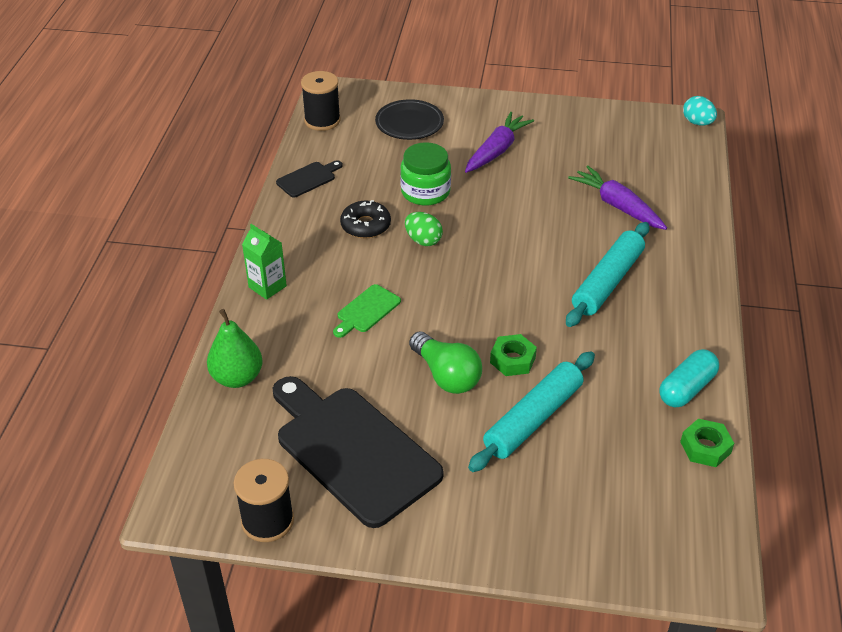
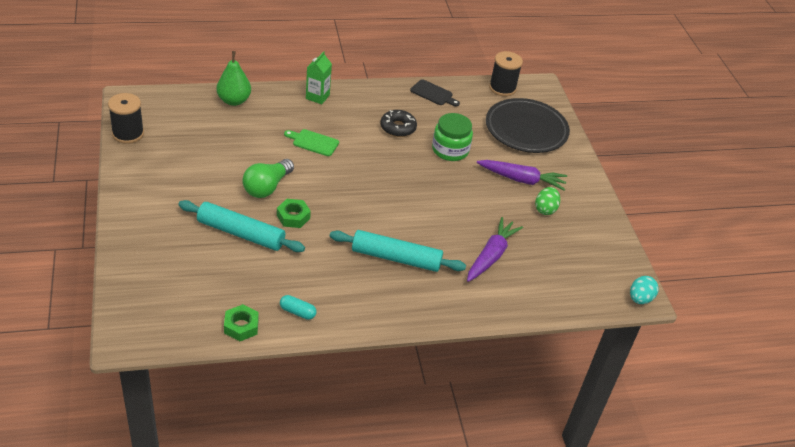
camera: 65 degrees right, 0 degrees up
(352, 450) = (189, 157): black cutting board -> none
(409, 123) = (526, 130): black plate -> black plate, size x1.55
(423, 240) = (396, 157): green egg -> green egg (545, 209)
(686, 388) = (297, 312): turquoise capsule -> turquoise capsule, size x0.64

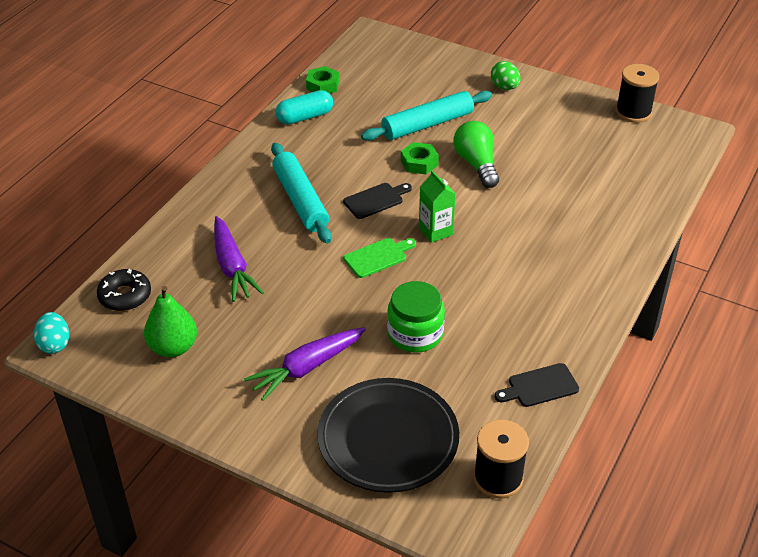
camera: 135 degrees right, 0 degrees up
(234, 101) = (645, 200): green pear -> green pear (173, 347)
(297, 312) = (305, 117): turquoise capsule -> turquoise capsule, size x1.56
(313, 142) = (522, 227): green cutting board -> green cutting board (378, 257)
(317, 97) = (608, 270): green carton -> green carton (435, 231)
(356, 220) = (375, 200): none -> black cutting board
(396, 258) = (300, 200): turquoise rolling pin -> turquoise rolling pin turned 75 degrees counterclockwise
(398, 128) = (494, 310): black donut -> black donut (125, 296)
(545, 209) = (243, 356): green egg -> green egg (504, 87)

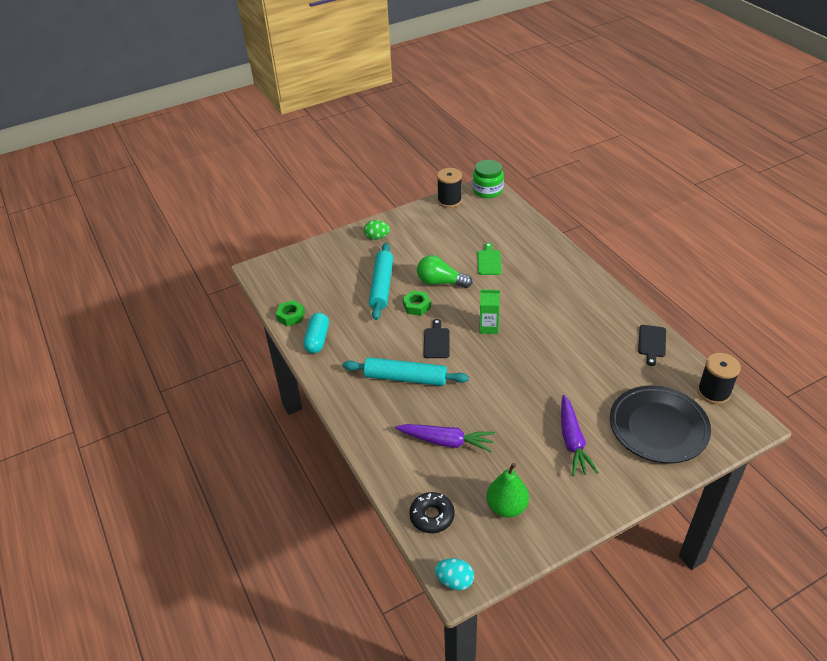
camera: 55 degrees left, 0 degrees up
(378, 257) = (492, 364): green cutting board -> green cutting board (489, 261)
(415, 334) = (575, 376): green jar -> green jar (487, 190)

